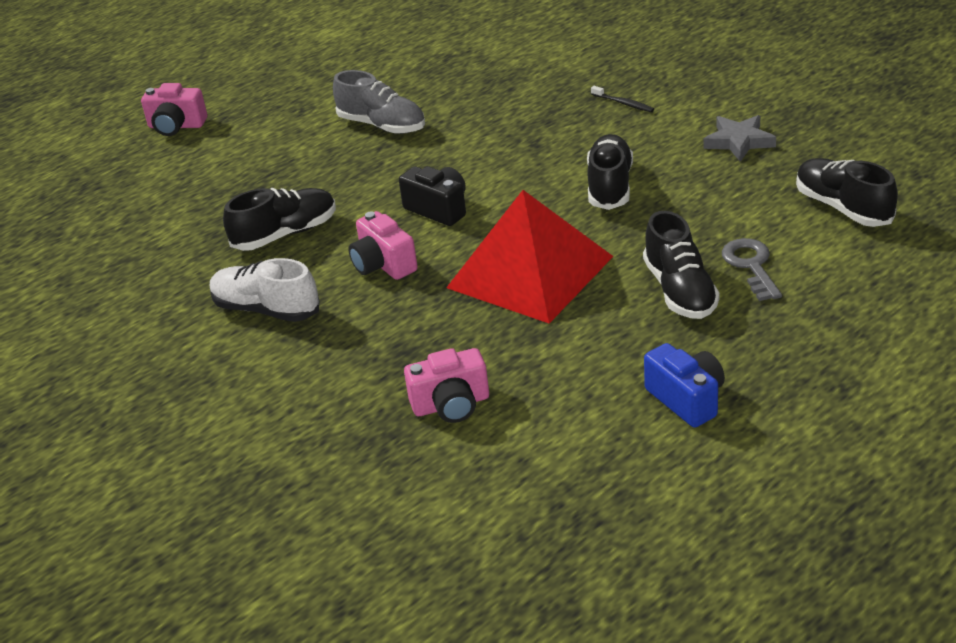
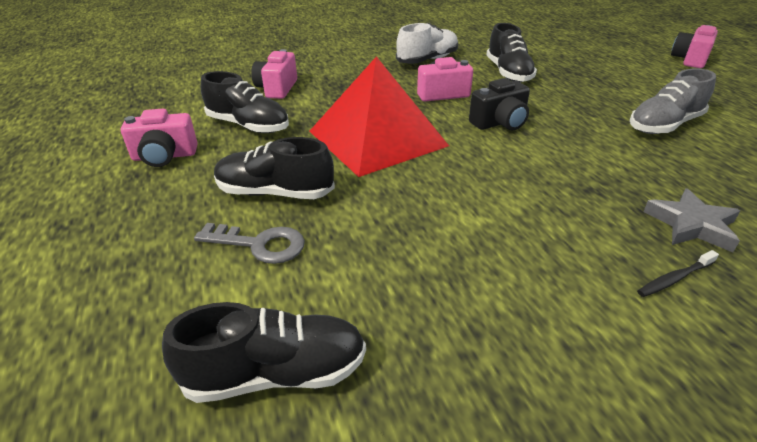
camera: 110 degrees right, 0 degrees up
(610, 186) = (474, 208): black shoe -> black shoe (248, 126)
(686, 399) = (164, 156): blue camera -> pink camera
(739, 142) = (514, 347): grey star -> grey star (691, 225)

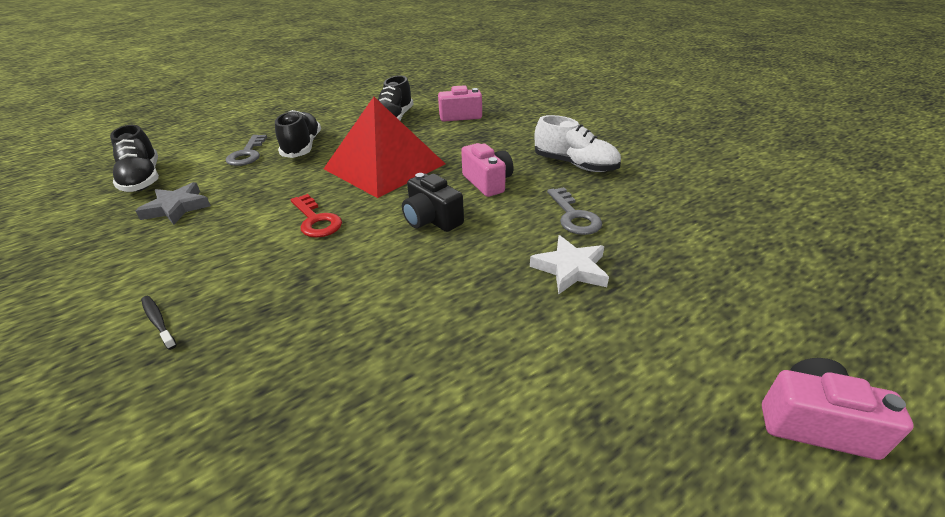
camera: 75 degrees right, 0 degrees up
(164, 156) = (346, 109): pink camera -> none
(485, 182) = (316, 220): none -> red key
(508, 73) = (574, 216): black shoe -> grey key
(576, 84) = (570, 269): none -> white star
(664, 125) = (468, 347): grey shoe -> none
(691, 225) = (232, 343): grey star -> grey star (177, 207)

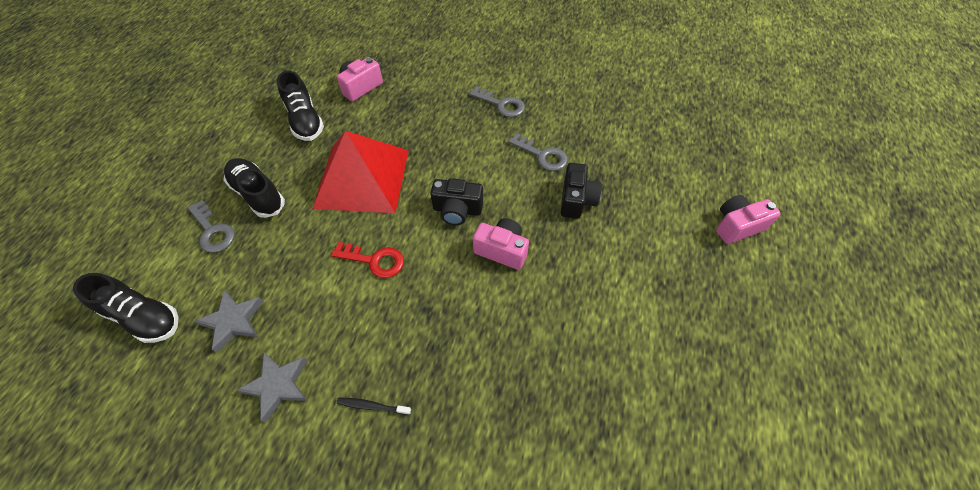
camera: 40 degrees left, 20 degrees up
(134, 262) = (278, 385): none -> grey star
(487, 182) = (459, 154): pink camera -> pink camera (502, 250)
(570, 269) = (576, 200): white star -> black camera
(575, 165) = (501, 104): white shoe -> grey key

